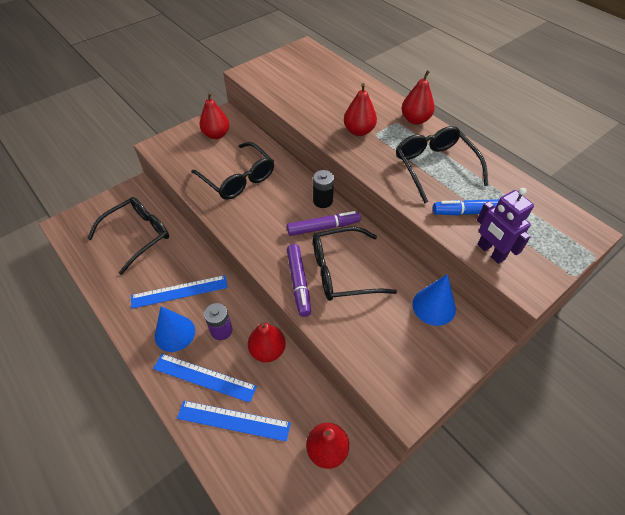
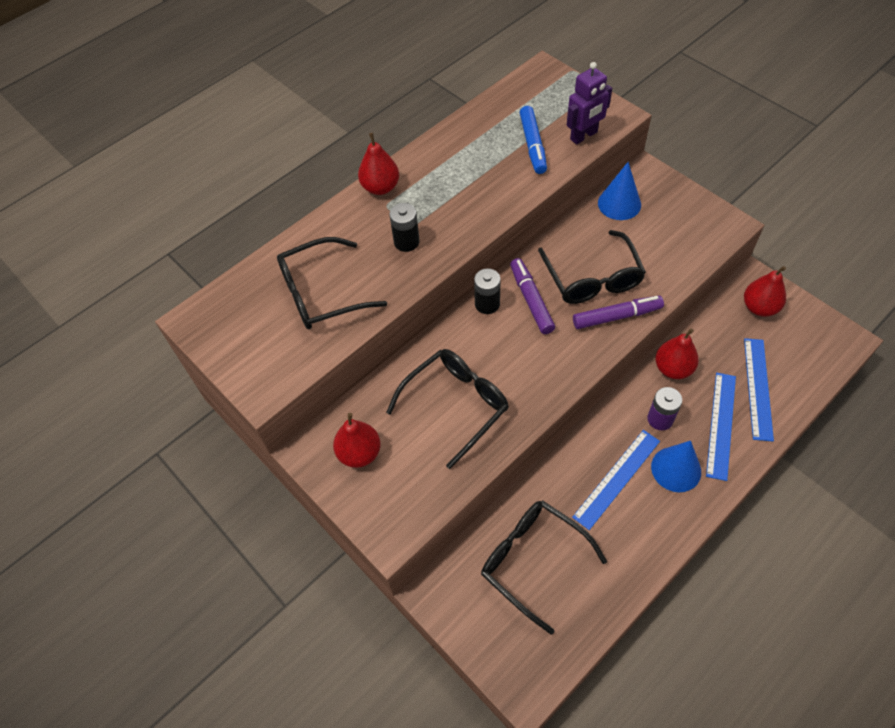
camera: 90 degrees left, 5 degrees up
(179, 291) = (617, 478): blue ruler -> blue ruler turned 60 degrees clockwise
(359, 131) = (406, 242): red pear -> black battery
(434, 167) = (467, 172): black glasses -> black glasses (321, 293)

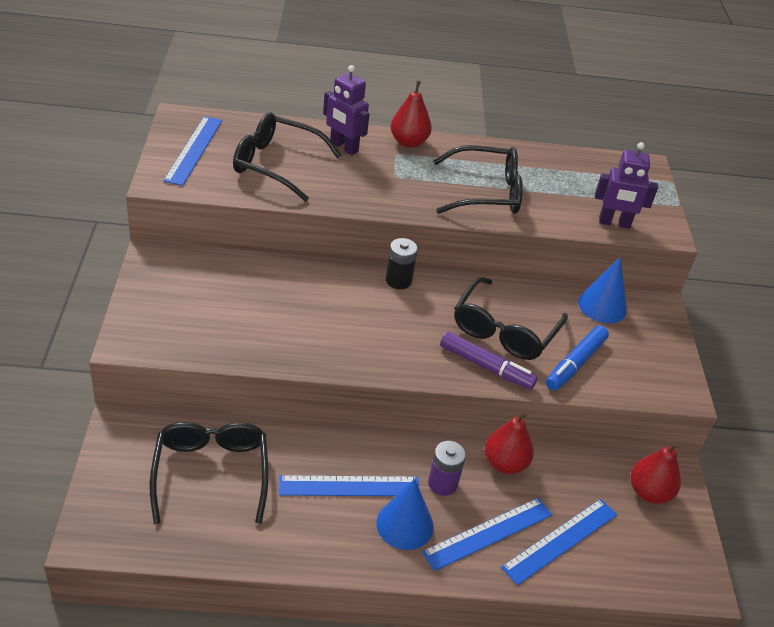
camera: 35 degrees right, 15 degrees down
(245, 339) = (193, 150): none -> blue ruler
(345, 233) = (343, 147): none -> purple robot
(359, 453) = (181, 284): red pear -> none
(406, 242) = (377, 181): black battery -> none
(456, 405) = (283, 315): black glasses -> black glasses (486, 192)
(531, 300) = (435, 304): purple marker -> none
(532, 145) = (562, 199): blue marker -> blue marker (575, 363)

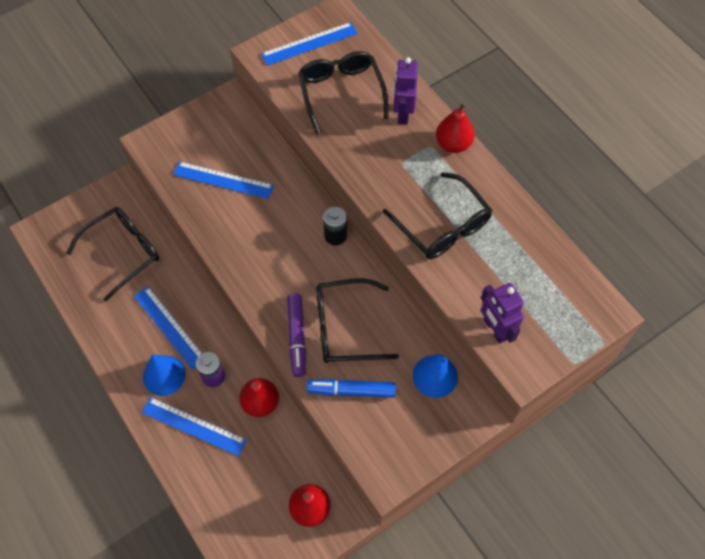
camera: 60 degrees right, 20 degrees up
(560, 540) = (221, 472): blue ruler -> blue ruler (223, 180)

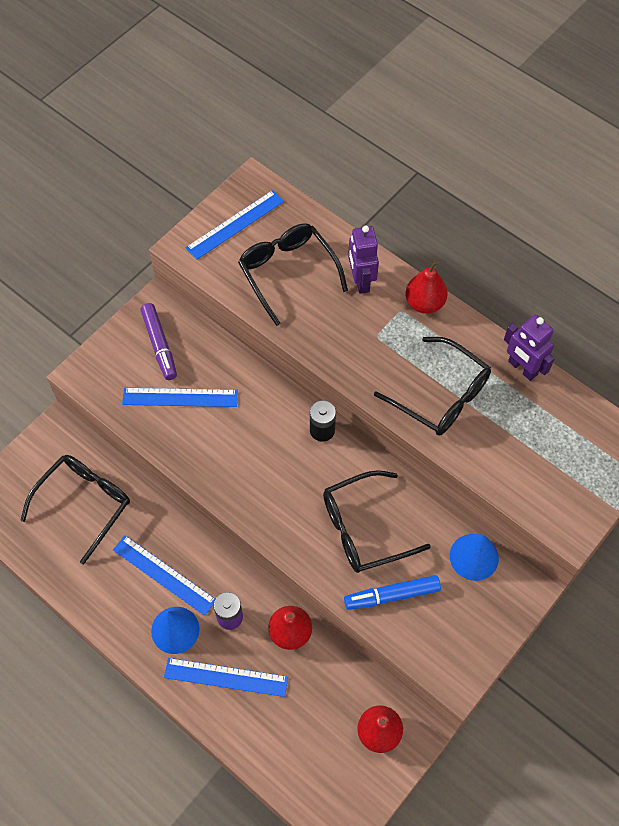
camera: 15 degrees left, 0 degrees up
(297, 337) = (316, 552): purple marker -> purple marker (159, 345)
(495, 329) = (528, 493): purple robot -> purple robot (522, 368)

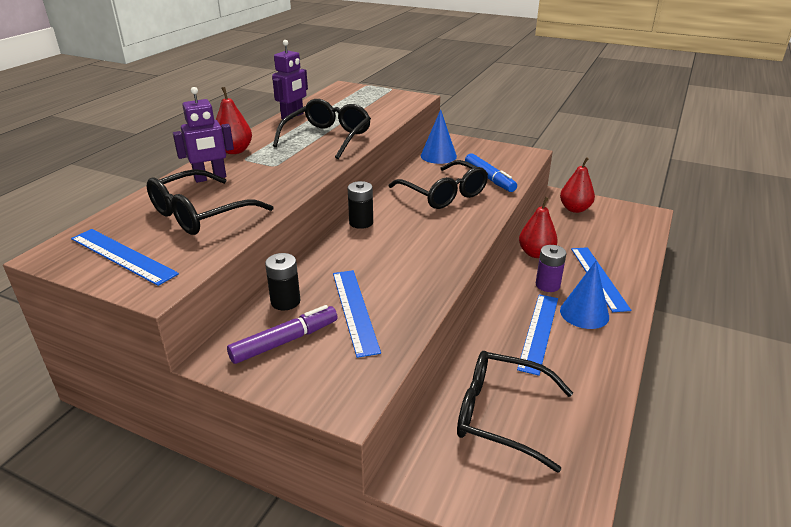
camera: 105 degrees left, 30 degrees down
(209, 350) = (285, 301): none -> black battery

